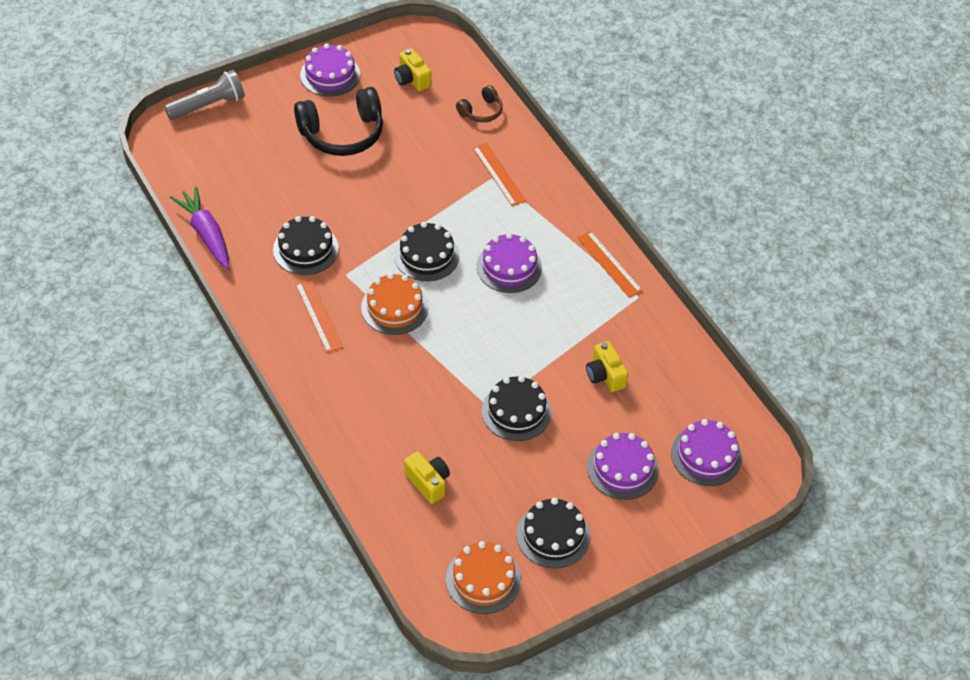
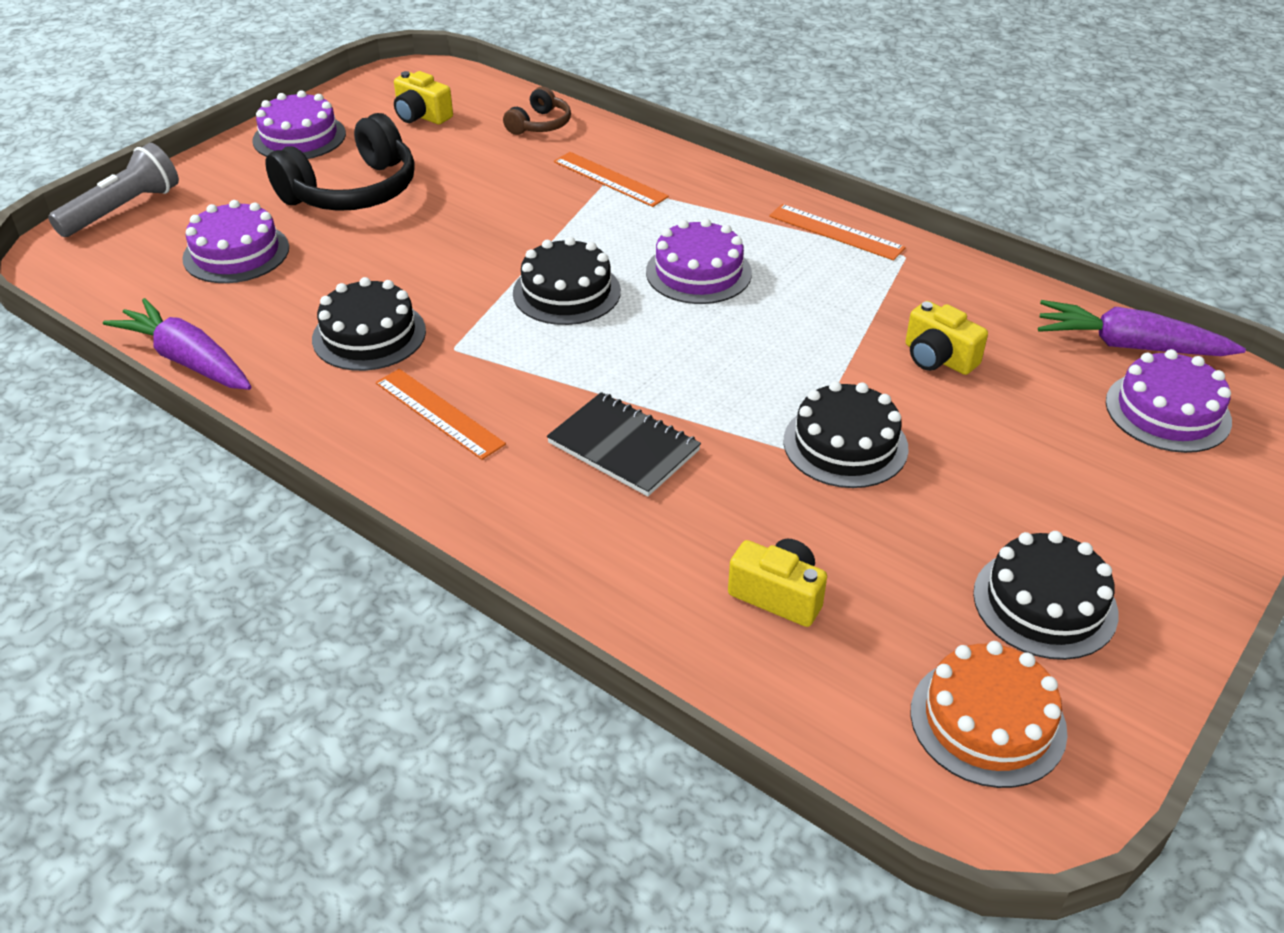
camera: 20 degrees left, 10 degrees down
(394, 307) = (558, 368): orange cake -> none
(401, 371) = (623, 447): none -> black notebook
(622, 468) = (1067, 468): purple cake -> purple cake (236, 253)
(720, 406) = (1128, 345): none -> purple carrot

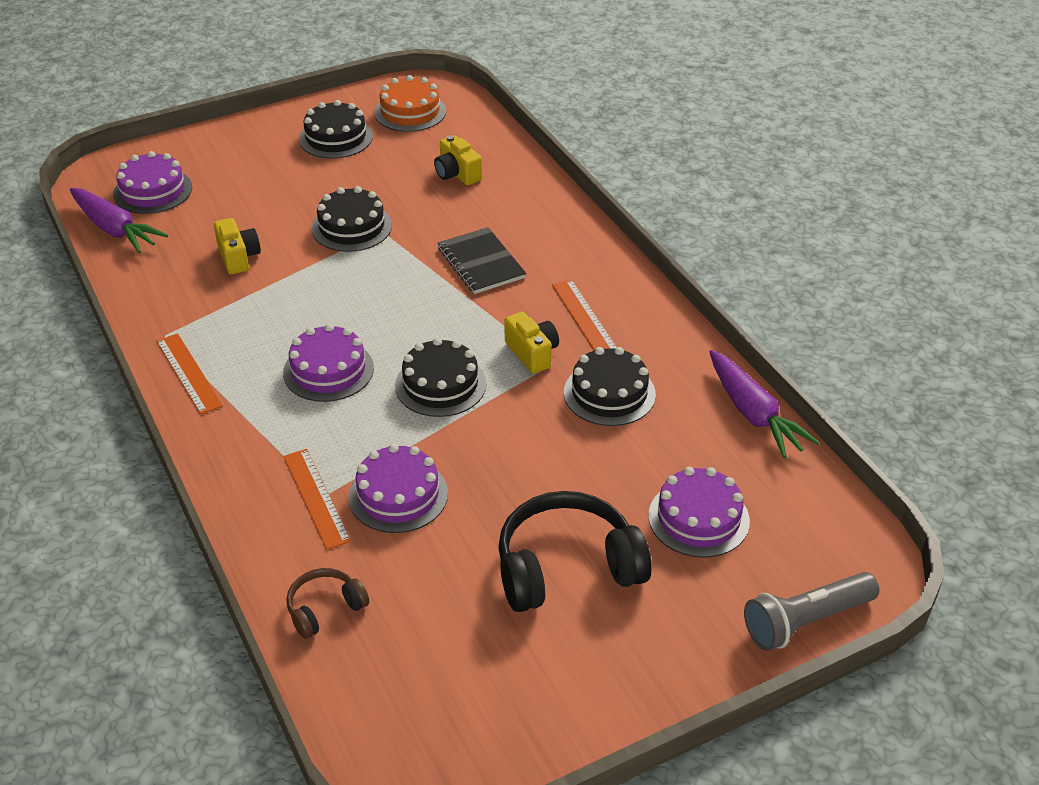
camera: 155 degrees left, 0 degrees up
(299, 137) = (596, 686): purple cake -> purple cake (398, 495)
(421, 116) = (443, 676): yellow camera -> yellow camera (532, 353)

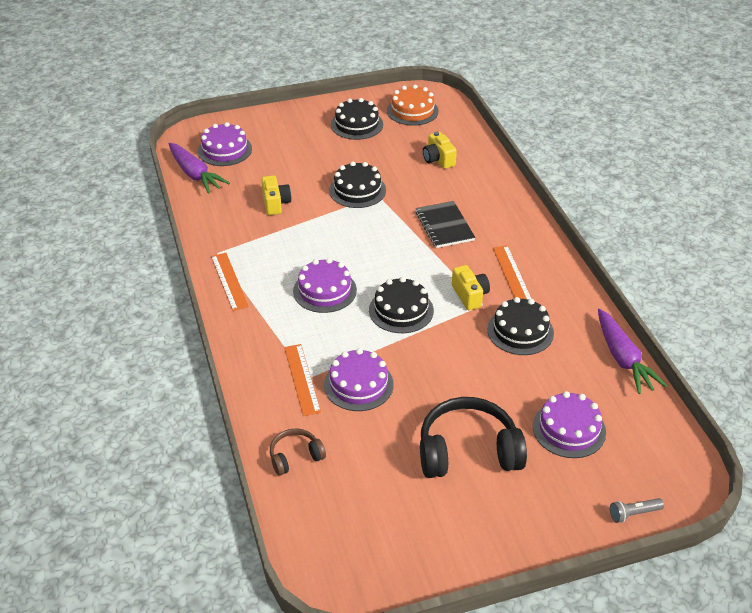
camera: 10 degrees right, 0 degrees up
(806, 621) = (633, 514): grey flashlight -> grey flashlight, size x0.53

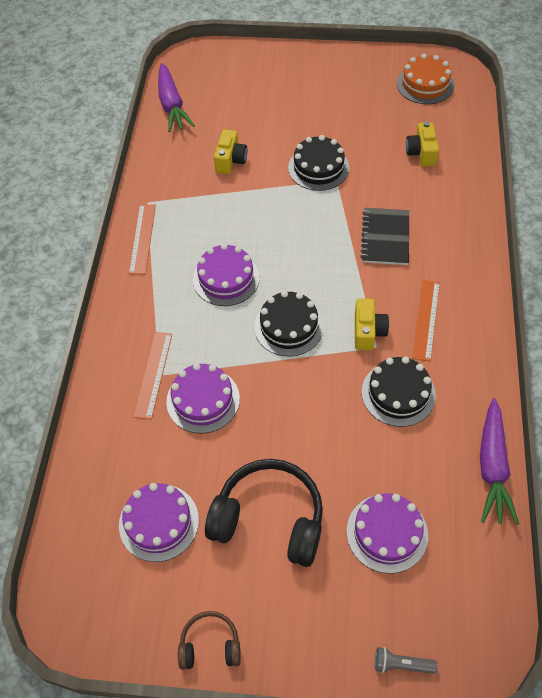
camera: 25 degrees right, 15 degrees up
(224, 150) = (213, 83): purple cake -> purple cake (159, 522)
(295, 457) = (103, 461): brown headphones -> brown headphones (210, 645)
(357, 124) = (358, 87): black cake -> none

